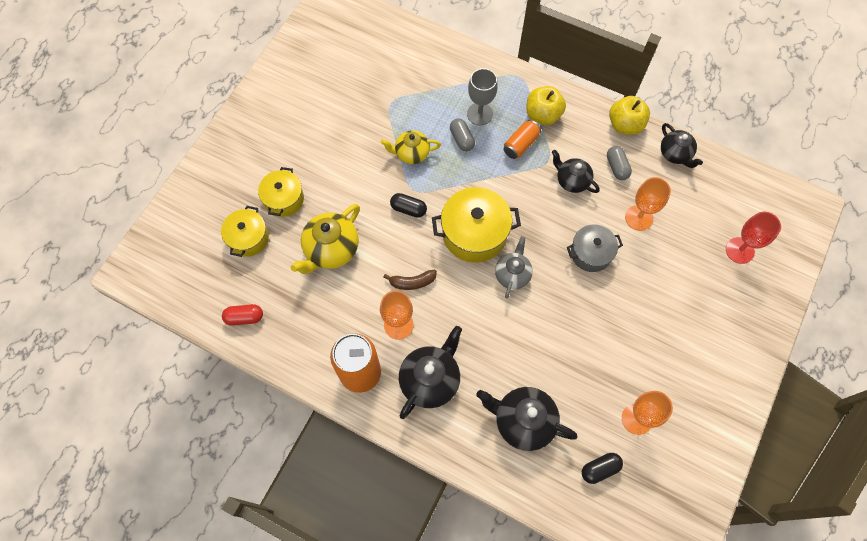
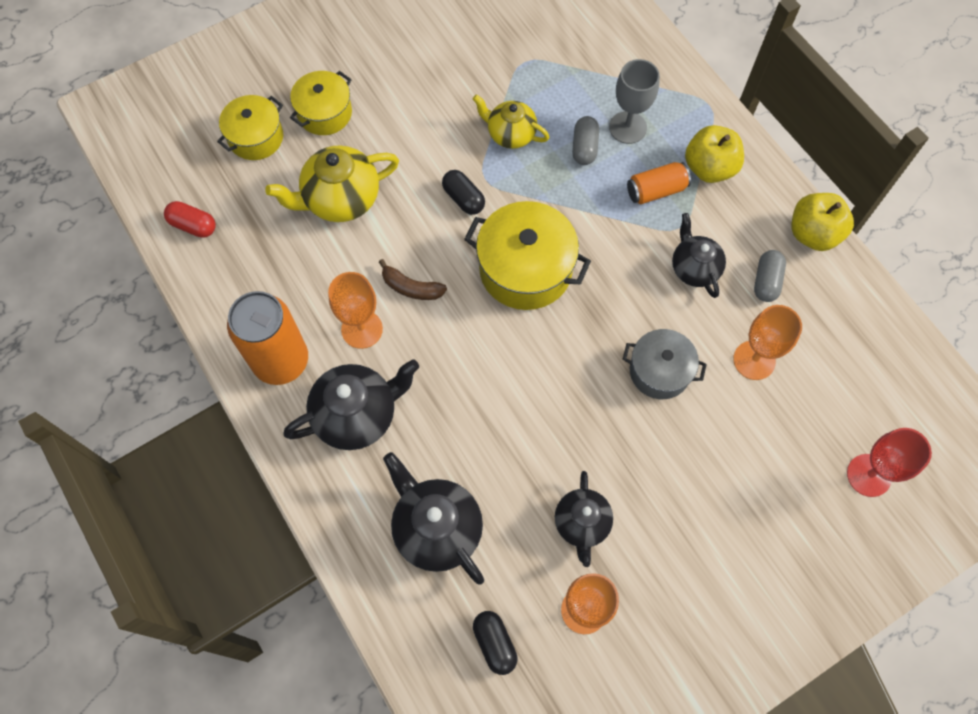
camera: 30 degrees right, 0 degrees up
(512, 275) = (540, 344): grey teapot -> none
(600, 469) = (494, 643): black capsule -> black capsule turned 60 degrees clockwise
(675, 154) = (859, 305): black teapot -> black teapot (581, 524)

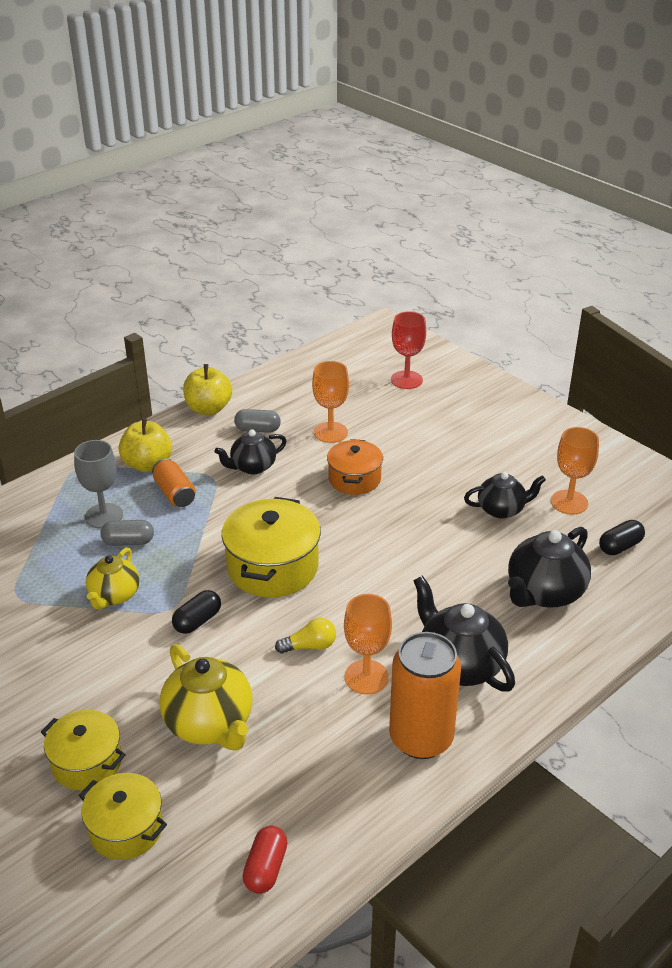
camera: 100 degrees left, 30 degrees down
(411, 287) = (310, 646): brown banana -> yellow light bulb
(659, 371) = (354, 479): grey pot -> orange pot

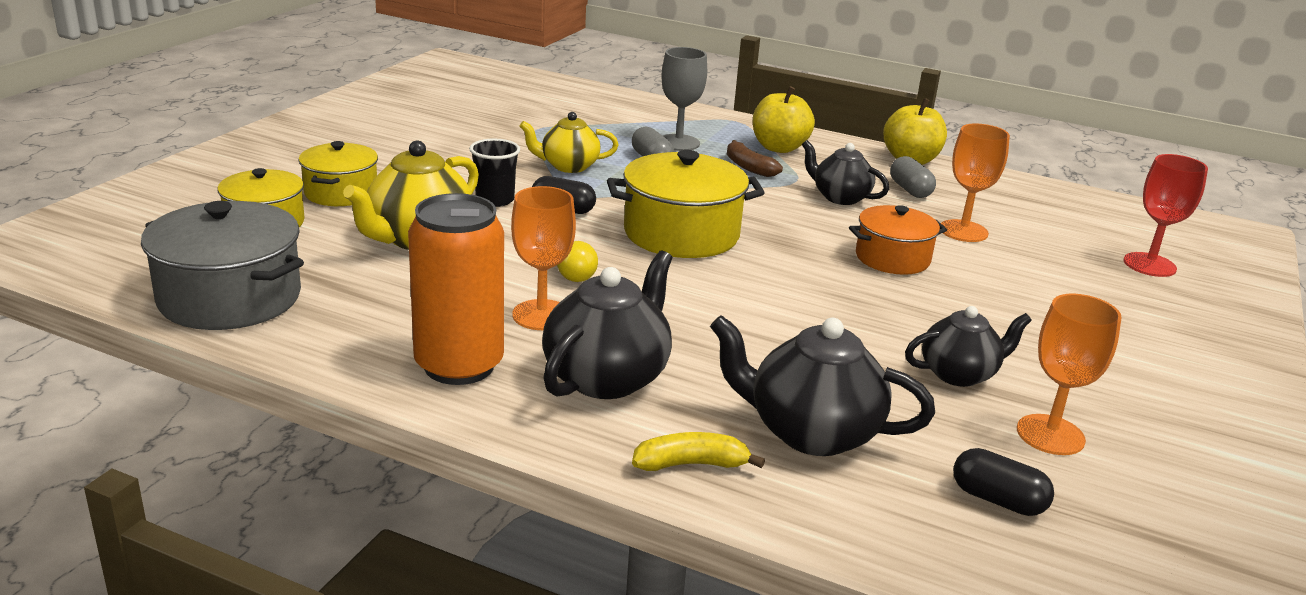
camera: 65 degrees right, 10 degrees down
(158, 659) = (495, 200): none -> black cup
(175, 493) = (748, 167): orange can -> brown banana
(266, 868) = (230, 298): red capsule -> grey pot
(501, 509) = (959, 374): black teapot -> black teapot turned 75 degrees counterclockwise
(563, 654) = (691, 464): none -> yellow banana

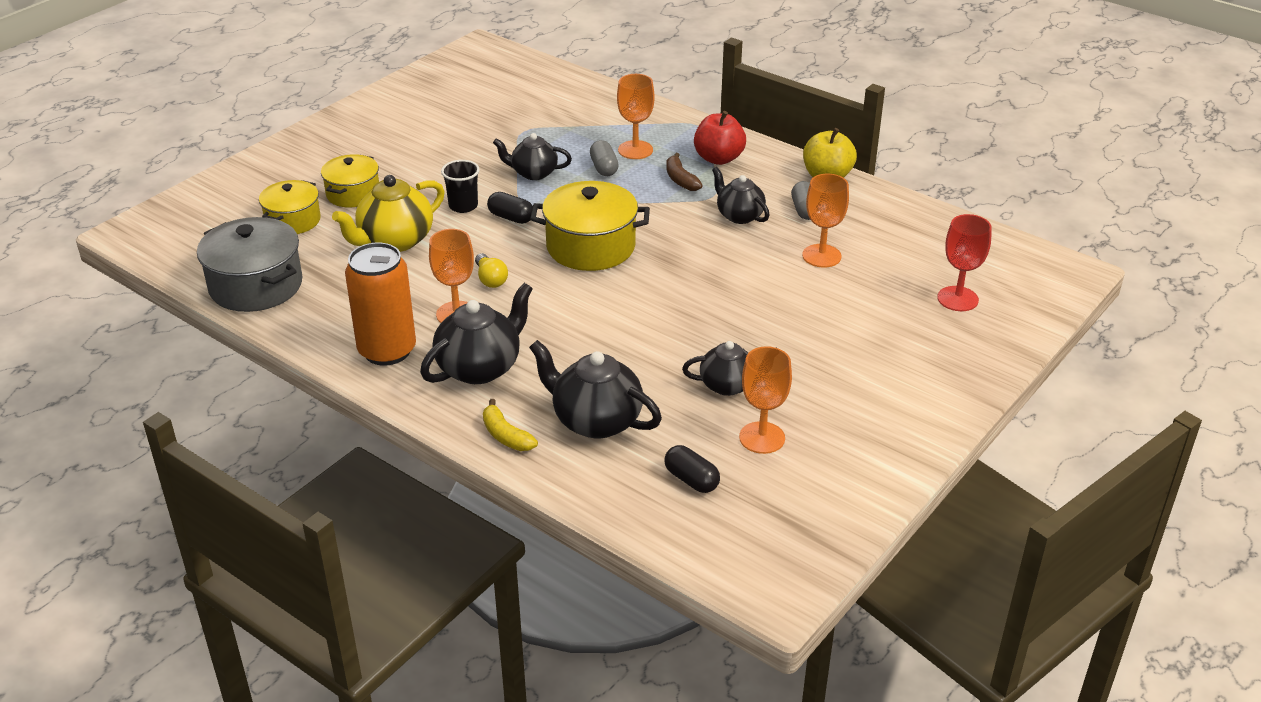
camera: 15 degrees right, 10 degrees up
(568, 166) = (533, 173): yellow teapot -> black teapot
(678, 143) = (635, 150): grey goblet -> orange goblet
(691, 464) = (505, 435): yellow banana -> yellow banana turned 135 degrees counterclockwise
(779, 148) = (718, 158): yellow apple -> red apple
(892, 258) = (744, 280): orange pot -> none

